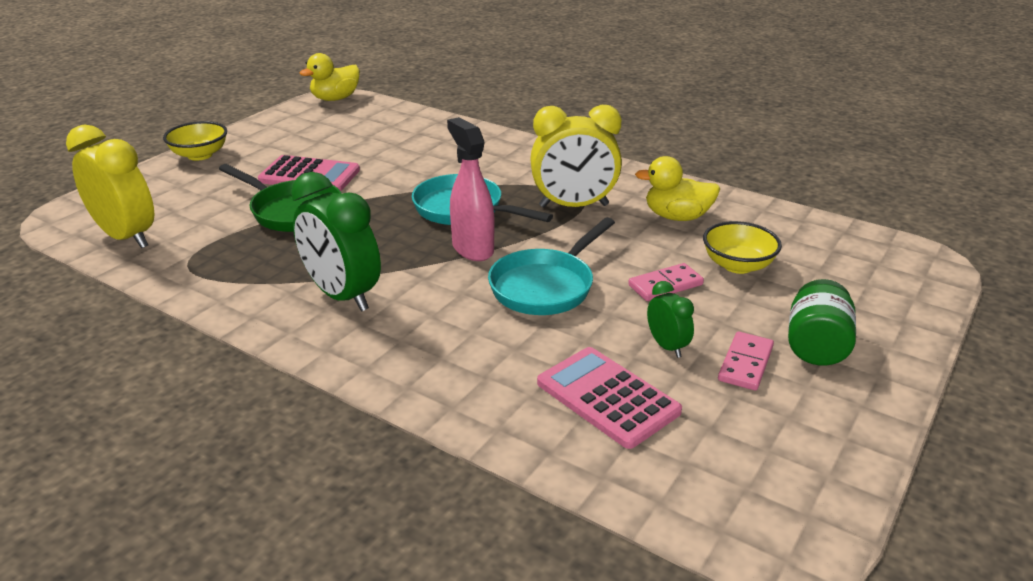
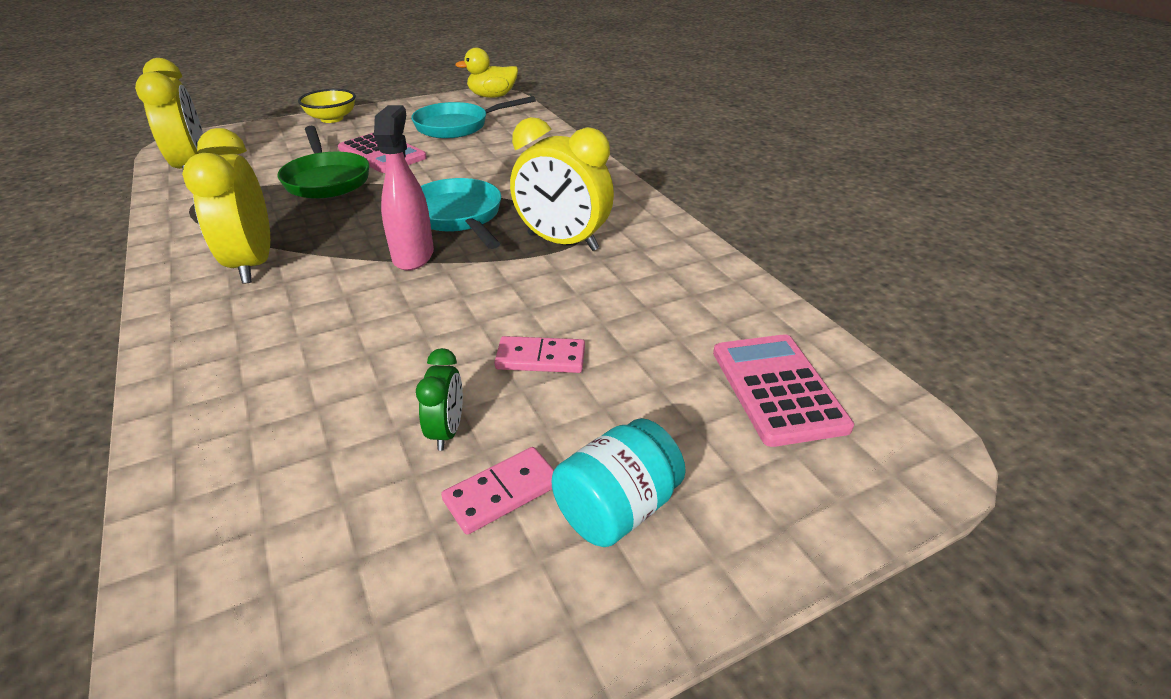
camera: 30 degrees right, 5 degrees up
(342, 296) = (253, 264): green clock -> yellow clock
(546, 286) = (424, 316): turquoise pan -> turquoise pan (457, 126)
(607, 397) = (309, 464): pink calculator -> pink calculator (777, 389)
(677, 217) = (654, 286): yellow duck -> none
(737, 265) = (651, 364): yellow bowl -> none
(816, 346) = (617, 509): green jar -> turquoise jar

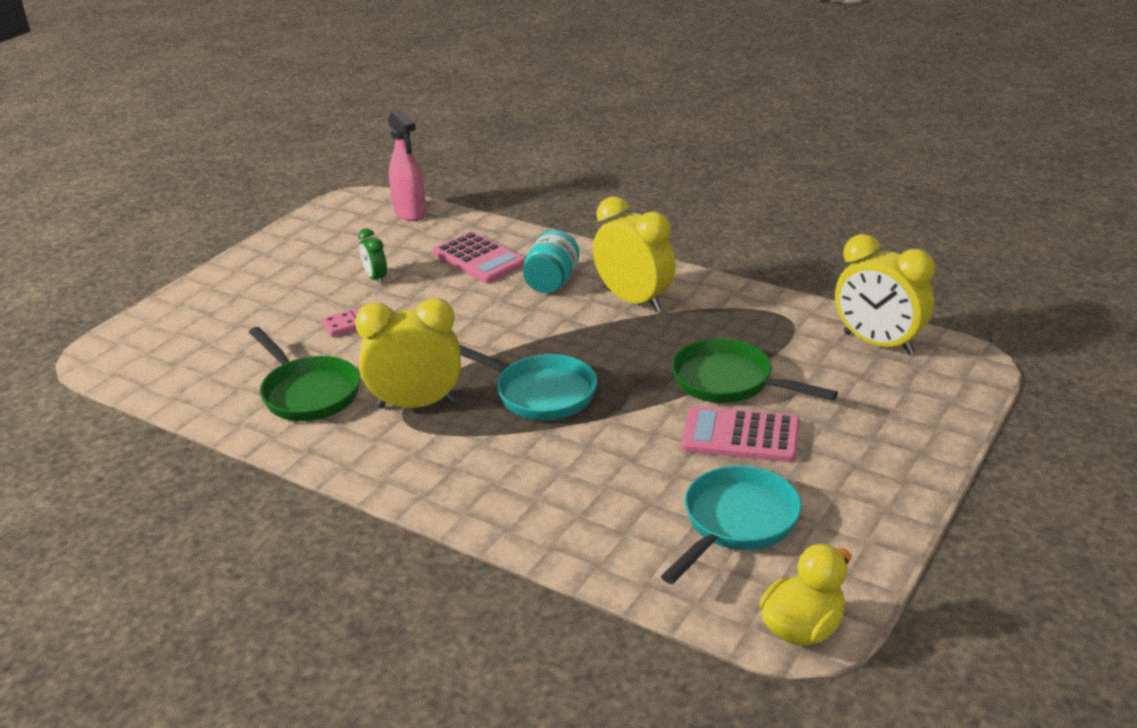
camera: 150 degrees right, 5 degrees down
(332, 119) = (914, 466): yellow bowl -> none
(413, 256) = (526, 348): pink spray bottle -> pink spray bottle (410, 213)
(502, 492) = (325, 271): pink domino -> none
(617, 509) = (264, 284): turquoise jar -> turquoise jar (552, 282)
(652, 288) = (308, 393): none -> green pan
(777, 389) = (190, 358): pink calculator -> pink calculator (479, 259)

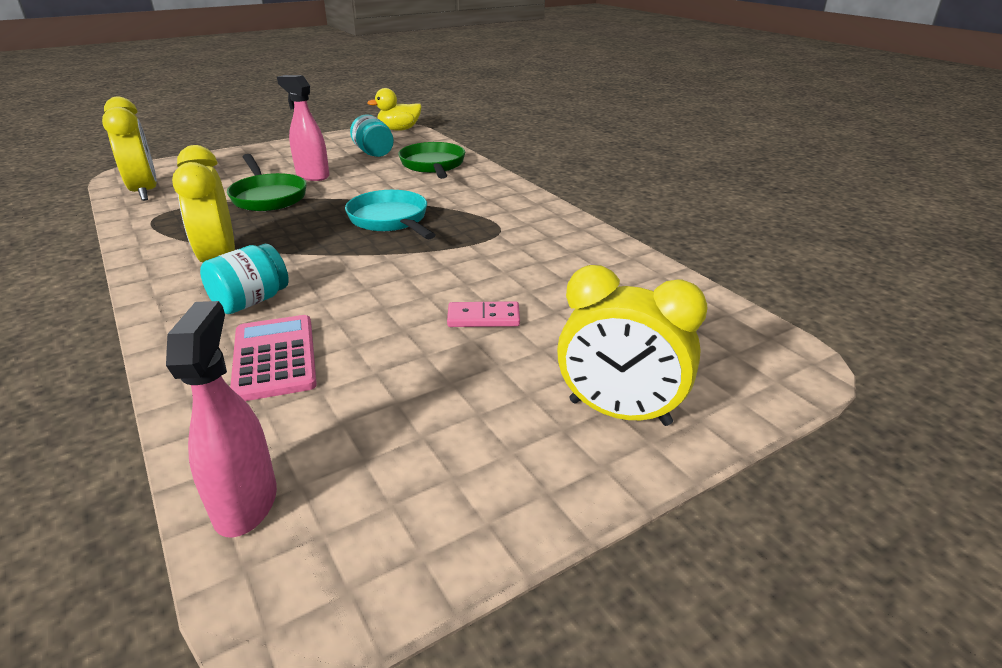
camera: 155 degrees left, 0 degrees up
(308, 393) = (565, 265): green pan -> green pan (433, 165)
(376, 278) = (417, 371): green clock -> none
(416, 404) = (483, 235): yellow clock -> yellow clock (619, 413)
(736, 523) = (374, 153): turquoise pan -> turquoise jar
(740, 436) = (312, 175): pink calculator -> pink spray bottle

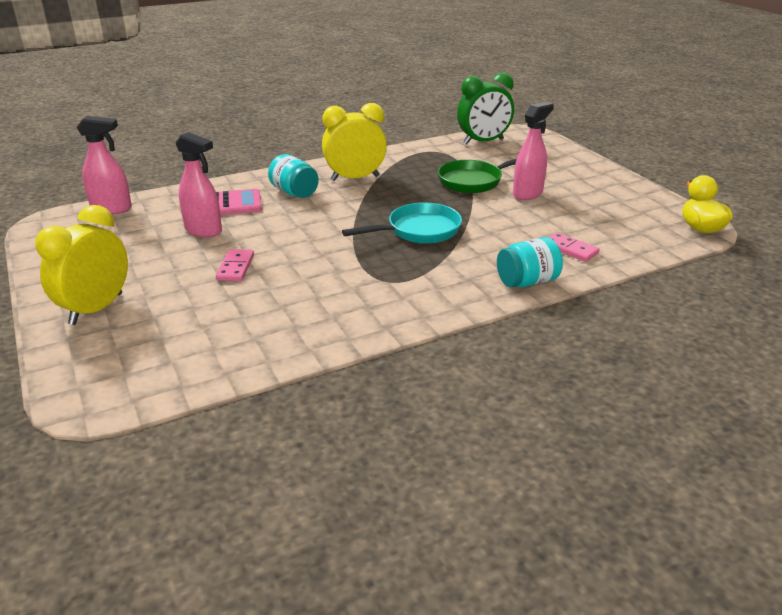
camera: 95 degrees right, 0 degrees up
(145, 192) = (483, 142): yellow clock -> green clock
(370, 362) = (204, 230): none -> pink spray bottle
(374, 153) = (604, 217): turquoise jar -> turquoise jar (527, 282)
(433, 165) = (570, 249): green pan -> pink domino

